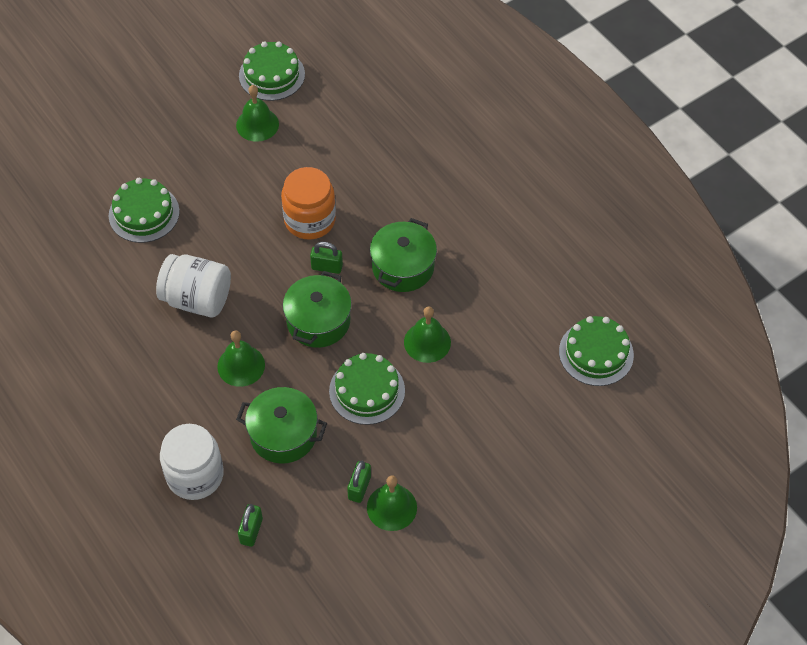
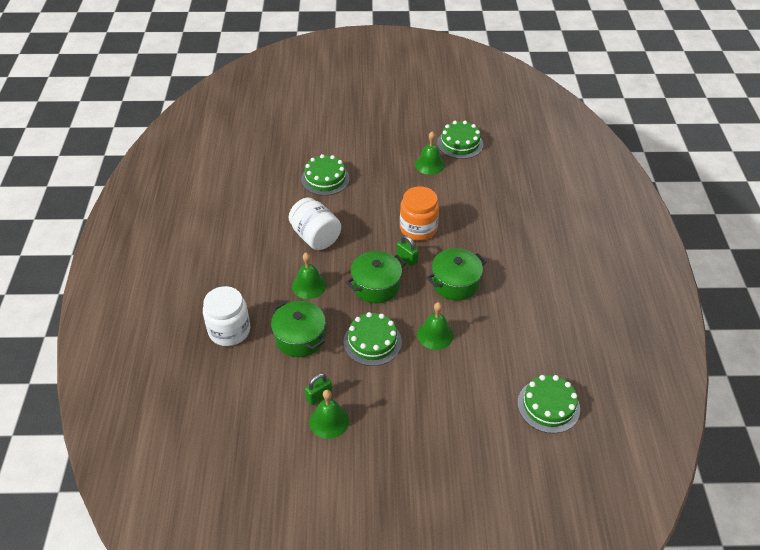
camera: 35 degrees right, 10 degrees down
(251, 531) = (232, 382): green padlock -> none

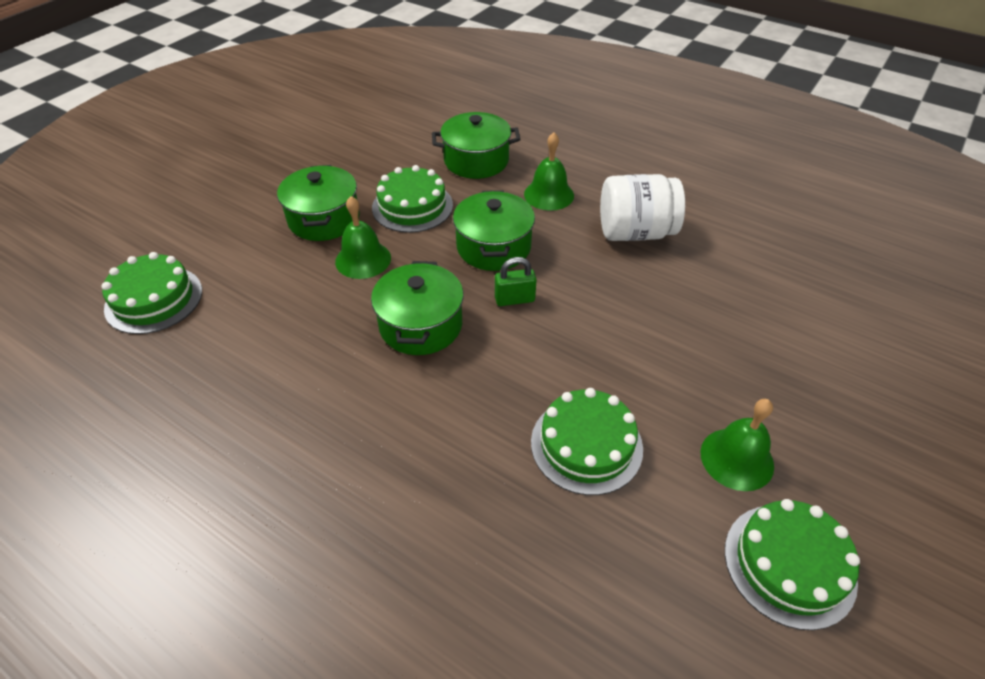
camera: 125 degrees right, 0 degrees up
(229, 330) = (535, 123): white jar -> none
(319, 396) = (389, 146): green padlock -> none
(325, 179) = (769, 294): green cake -> green cake (586, 445)
(329, 421) = (355, 142): green bell -> none
(418, 228) = (568, 345): orange jar -> none
(420, 377) = (324, 219): none -> green pot

